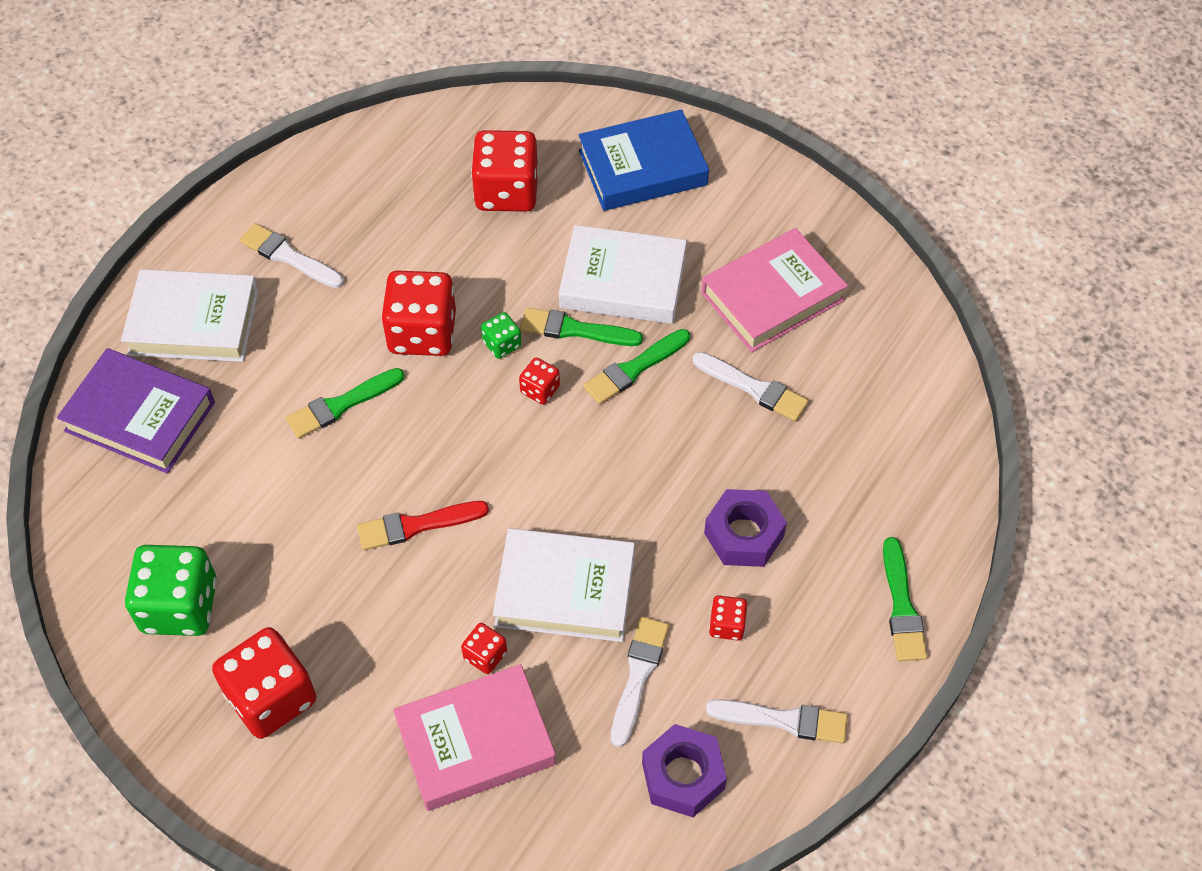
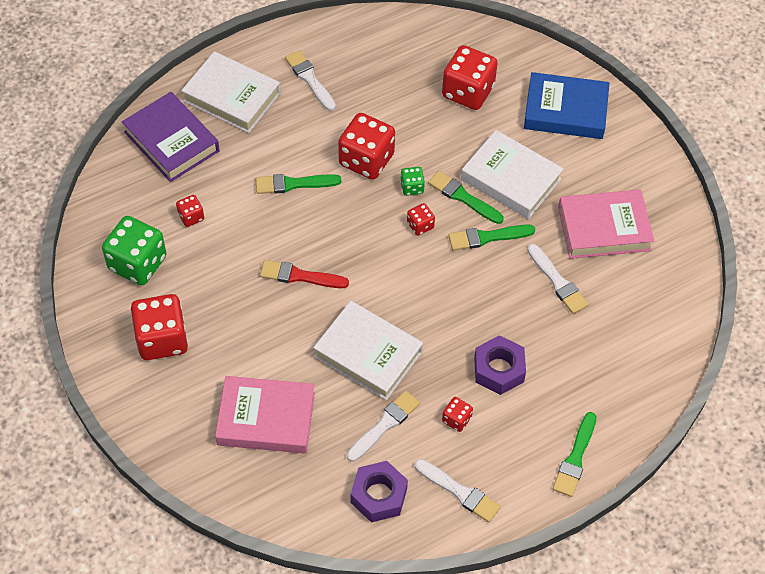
camera: 25 degrees right, 0 degrees up
(485, 655) = (299, 371): red dice -> red dice (191, 217)

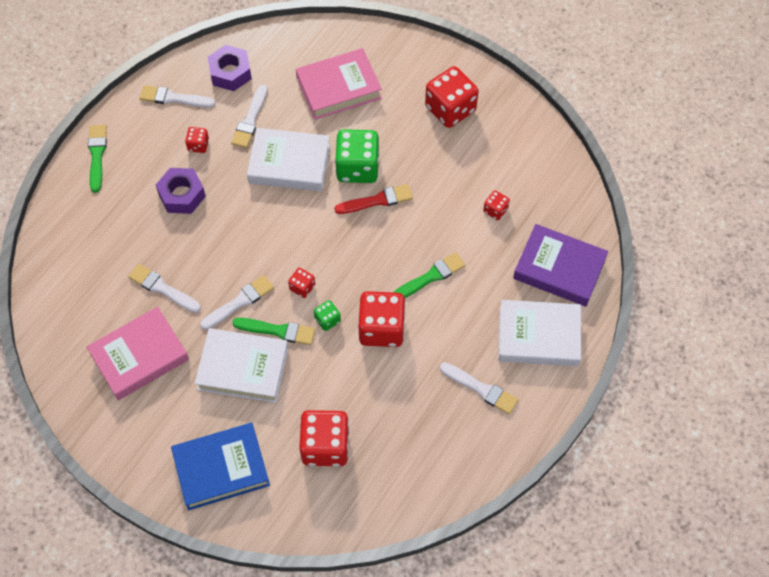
camera: 155 degrees right, 5 degrees up
(137, 263) = (509, 155): green dice -> green dice (357, 167)
(487, 237) = (240, 302): green brush -> white brush

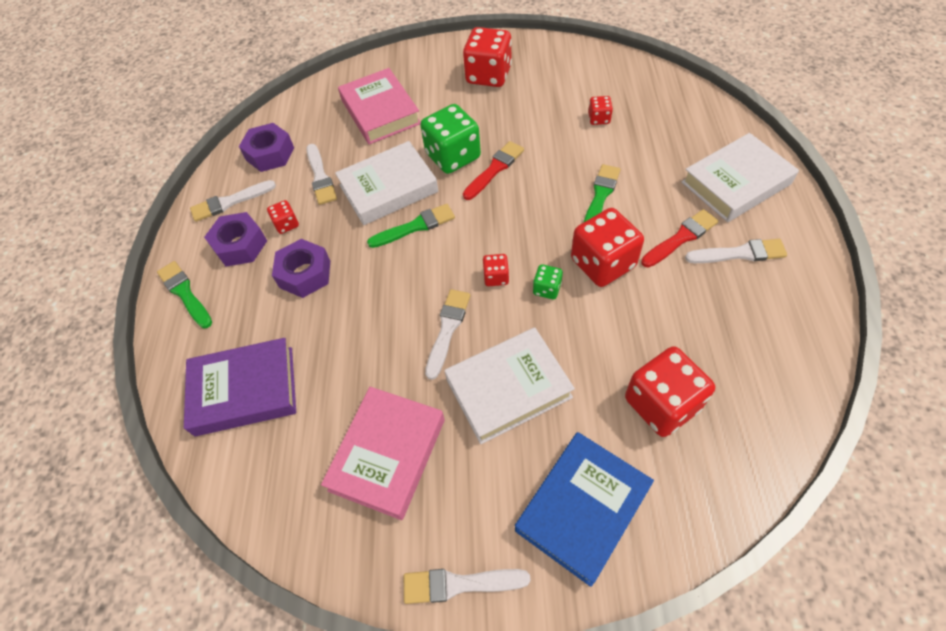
camera: 30 degrees left, 5 degrees down
(156, 141) = (240, 245): none -> purple nut
(162, 288) = (355, 369): white brush -> white brush (459, 584)
(278, 331) = (510, 329): green brush -> green brush (415, 226)
(339, 88) = (380, 112): pink book -> pink book turned 60 degrees counterclockwise
(453, 349) = (681, 238): none -> red brush
(559, 269) = (693, 127): purple book -> purple book (245, 391)

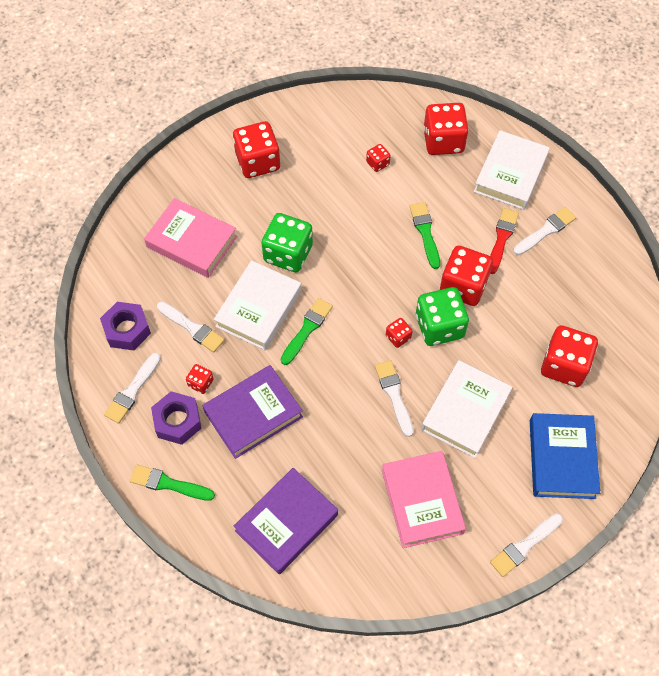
camera: 40 degrees left, 5 degrees up
(305, 274) = (253, 414): purple nut -> purple book
(494, 169) = (330, 249): red brush -> none
(547, 289) = (439, 326): green dice -> green dice, size x2.10
(682, 126) = (443, 141): none -> red dice

